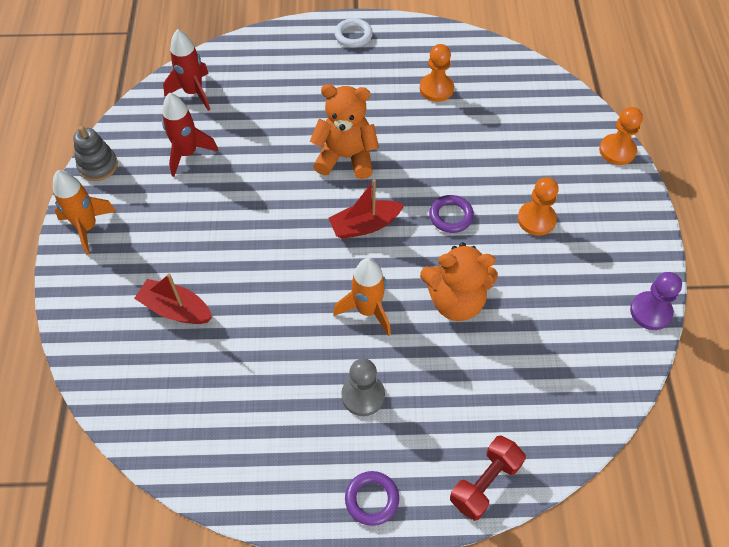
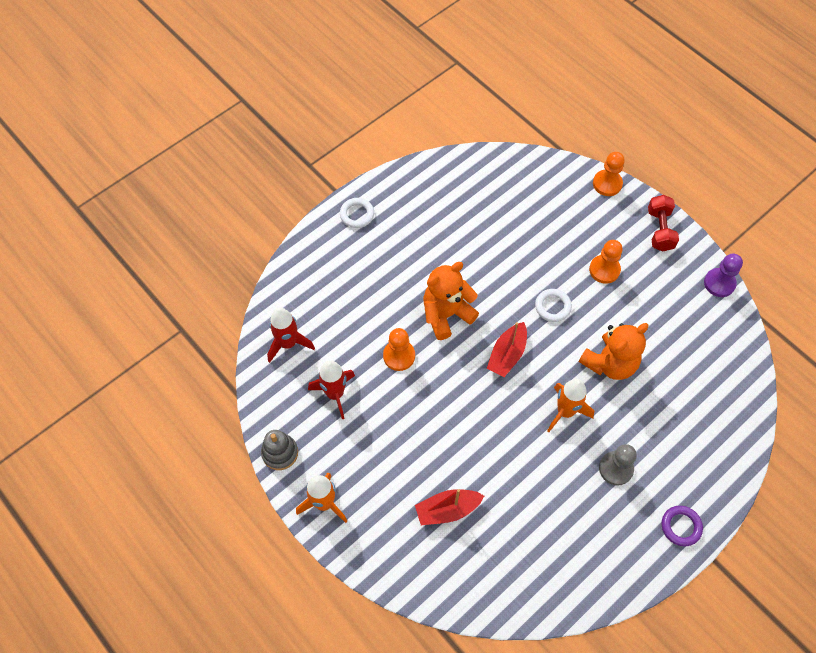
camera: 40 degrees left, 5 degrees up
(436, 89) = (455, 217): orange pawn -> orange pawn (399, 356)
(451, 216) = (552, 307): purple ring -> white ring
(485, 483) = (729, 464): red dumbbell -> red dumbbell (659, 230)

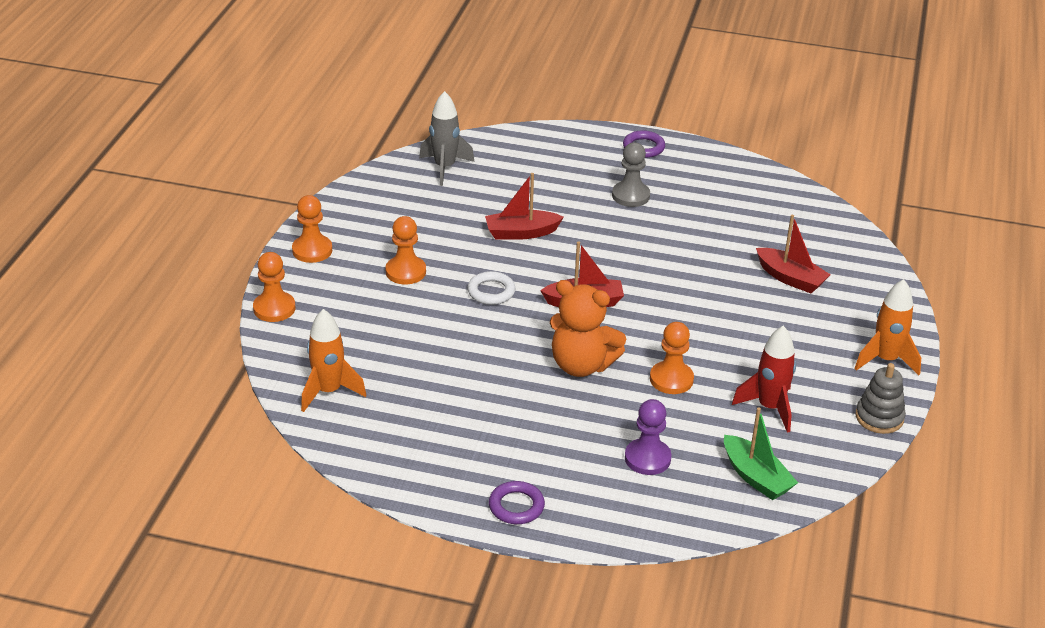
camera: 125 degrees left, 25 degrees down
(288, 343) = (756, 477): red rocket -> green boat
(357, 214) = (516, 506): white ring -> purple ring
(565, 411) = (606, 243): orange rocket -> orange rocket (329, 391)
(609, 363) = (521, 233): orange teddy bear -> red boat
(659, 230) = (312, 250): red dumbbell -> orange pawn
(719, 283) = (350, 193): purple pawn -> purple pawn (647, 458)
(724, 360) = (445, 168): none -> grey rocket

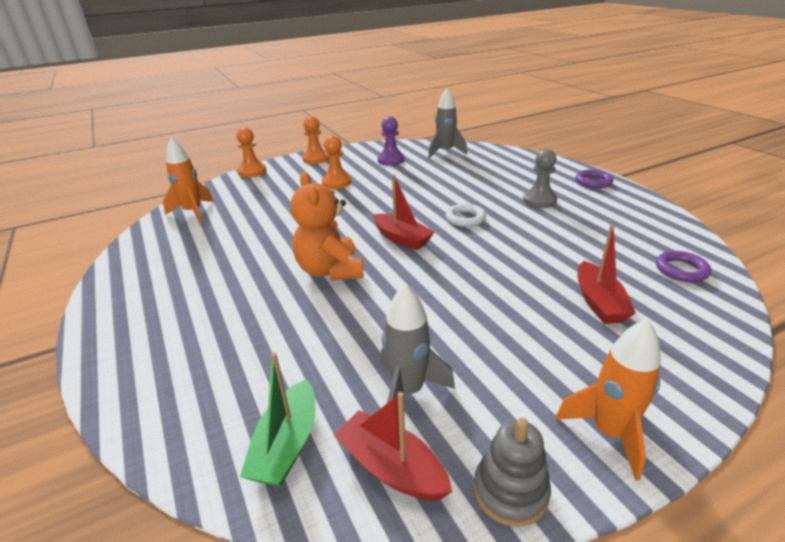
camera: 50 degrees right, 5 degrees down
(491, 291) = (359, 209): white ring -> white ring (465, 218)
(516, 506) = (121, 327): purple ring -> purple ring (681, 270)
(521, 233) = (432, 191): red boat -> red boat (391, 467)
(647, 458) = (246, 358): purple pawn -> purple pawn (391, 160)
(671, 379) = (369, 315): orange pawn -> none
(769, 408) = (408, 391): red rocket -> grey rocket

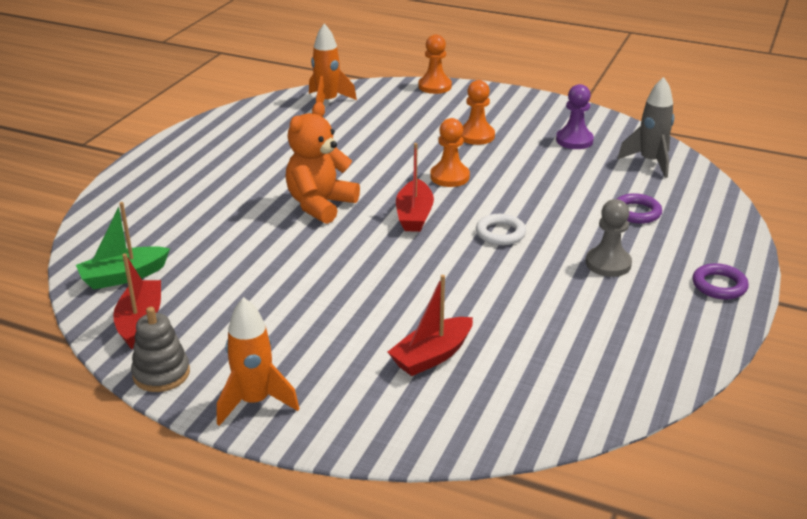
camera: 50 degrees right, 0 degrees up
(315, 159) = (511, 101): orange pawn -> orange pawn (449, 177)
(408, 391) = (213, 301): grey rocket -> none
(681, 270) = (561, 394): purple ring -> purple ring (636, 212)

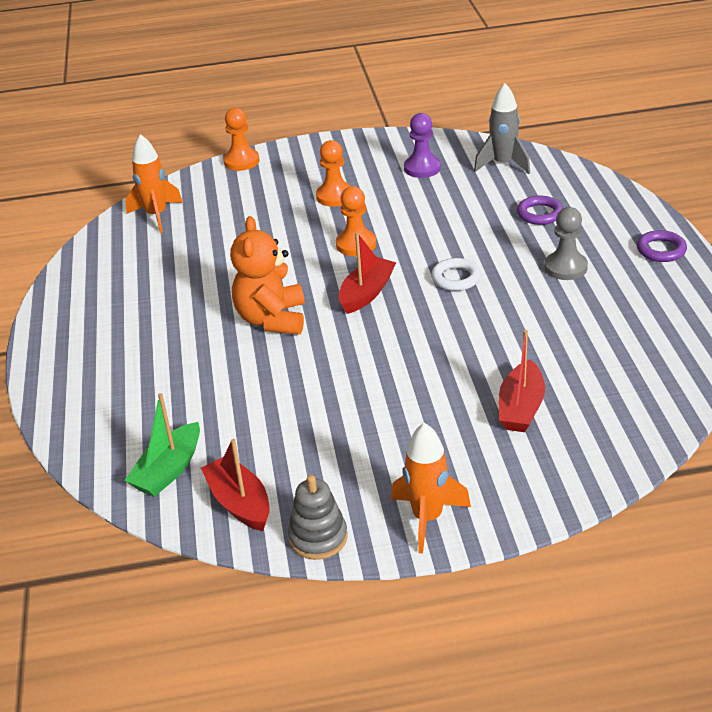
camera: 30 degrees left, 5 degrees up
(414, 215) = (366, 293): red boat -> red boat turned 120 degrees counterclockwise

